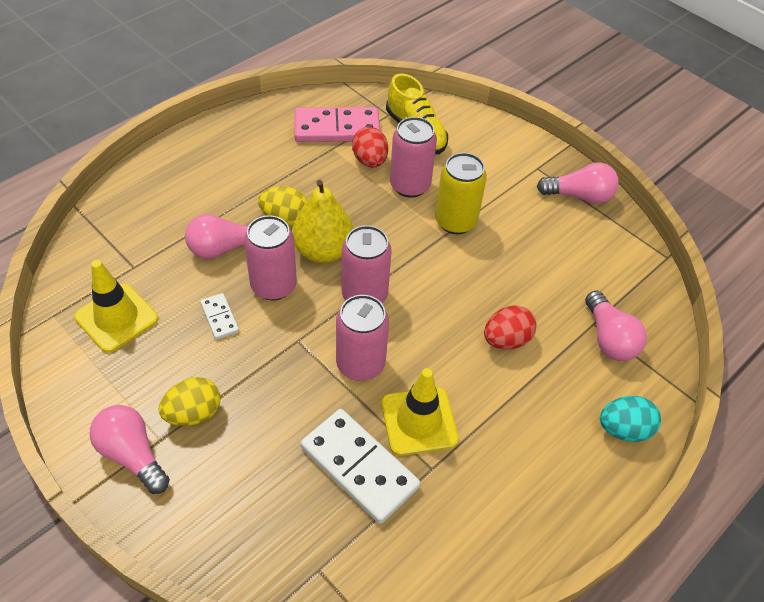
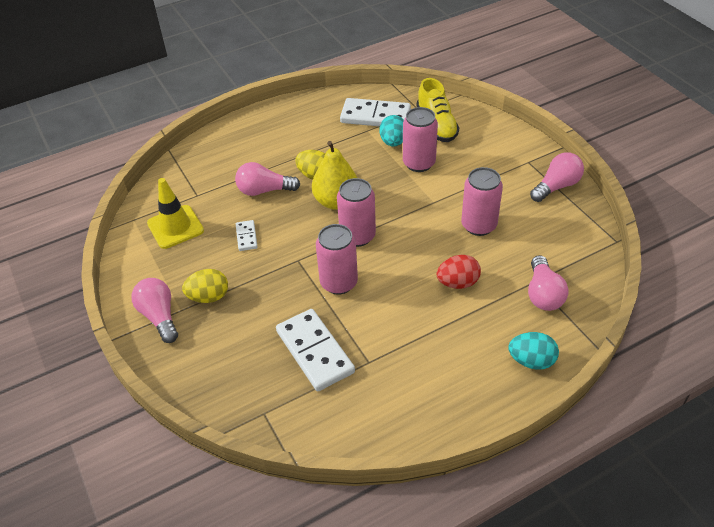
camera: 20 degrees right, 5 degrees down
(273, 286) = (292, 220): pink can -> pink can (479, 225)
(337, 128) = (375, 116): pink domino -> white domino
(370, 161) = (393, 142): red egg -> turquoise egg
(419, 421) = (370, 328): yellow traffic cone -> none
(455, 221) = (446, 193): yellow can -> none
(579, 196) = (556, 186): pink light bulb -> pink light bulb turned 60 degrees counterclockwise

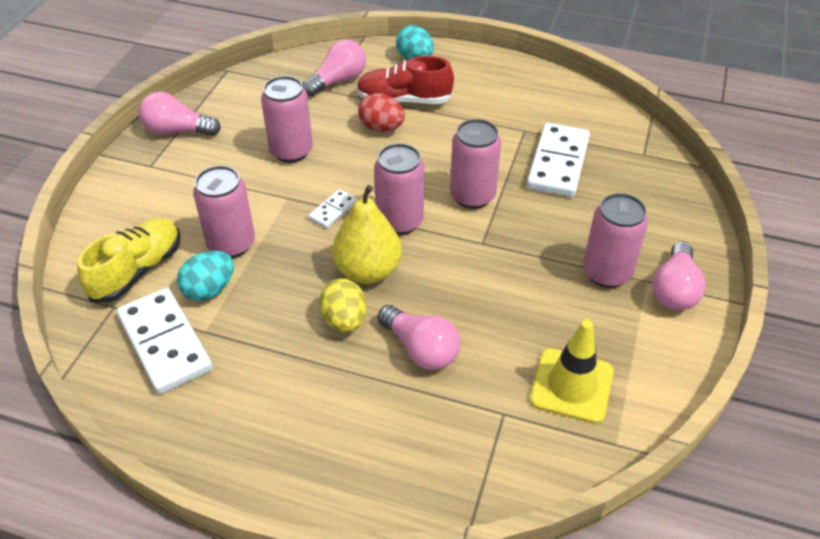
camera: 135 degrees left, 0 degrees up
(209, 297) = (606, 272): yellow egg -> pink can
(246, 237) = (504, 306): white domino -> white domino (333, 210)
(479, 316) = (404, 100): none -> red shoe

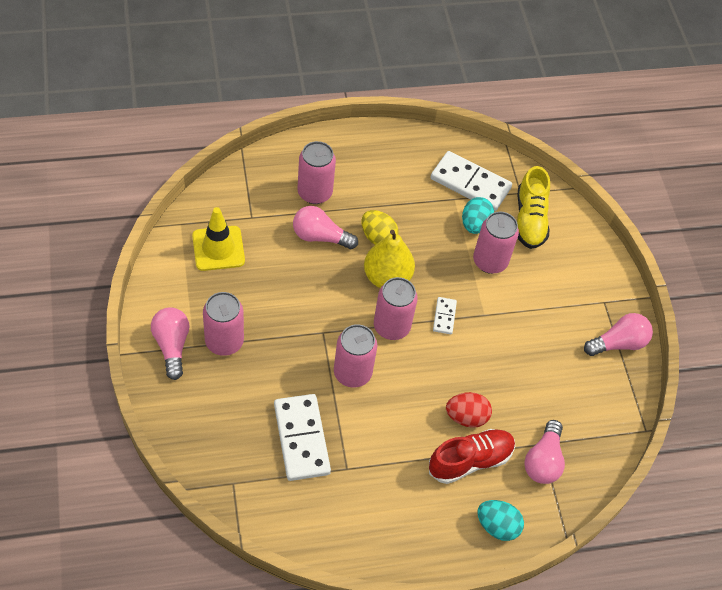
camera: 145 degrees right, 10 degrees up
(291, 151) = (517, 360): pink can -> pink can (314, 193)

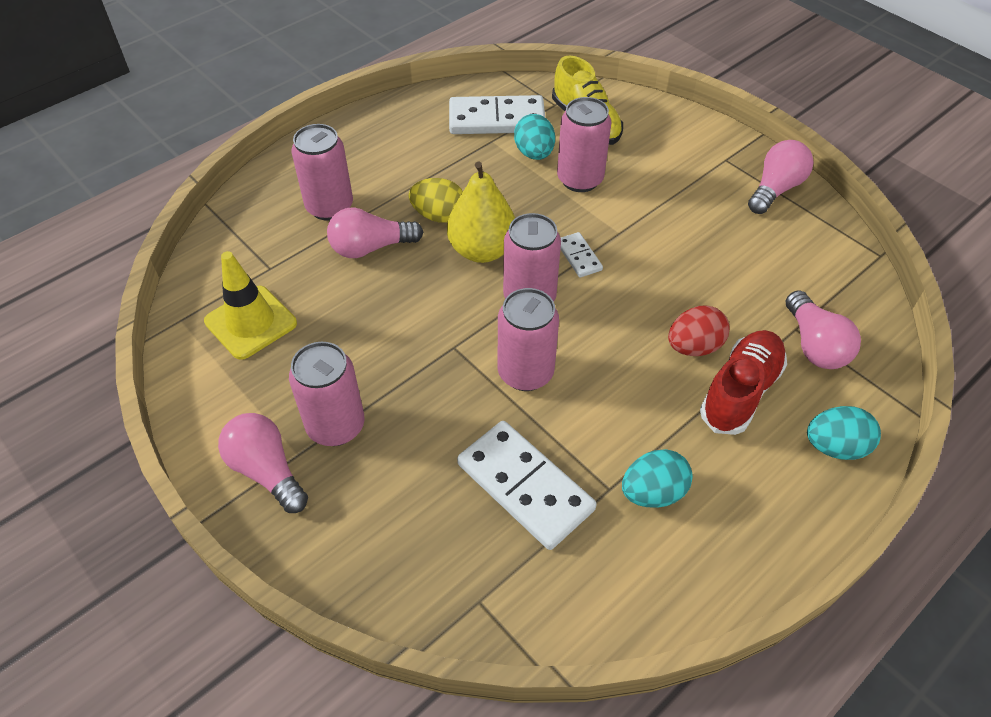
camera: 25 degrees left, 5 degrees down
(369, 485) = (653, 492): none -> turquoise egg

